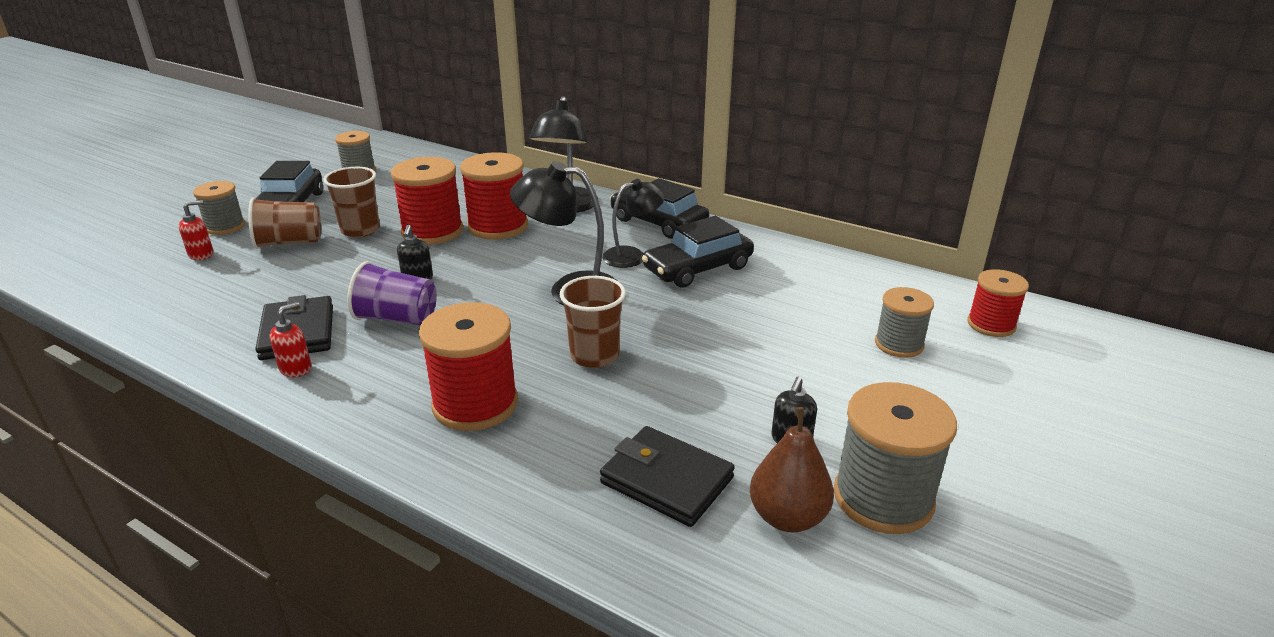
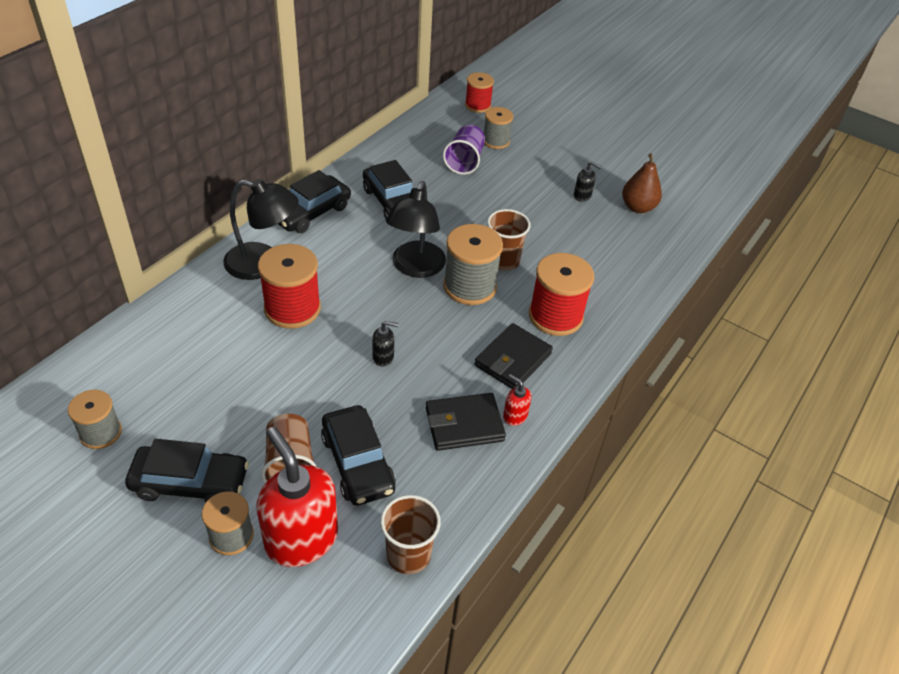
camera: 90 degrees left, 15 degrees up
(201, 254) = (301, 539): red soap dispenser -> red soap dispenser, size x2.35
(274, 274) = (358, 463): none -> black car
(360, 230) = (274, 409): brown cup -> brown cup (408, 555)
(397, 318) = (447, 364): purple cup -> purple cup (464, 161)
(432, 231) = (292, 353): red spool -> none
(632, 256) = (367, 232): black lamp -> none
(666, 480) = (617, 242): black wallet -> black wallet (513, 359)
(883, 498) = (622, 177): grey spool -> grey spool (470, 286)

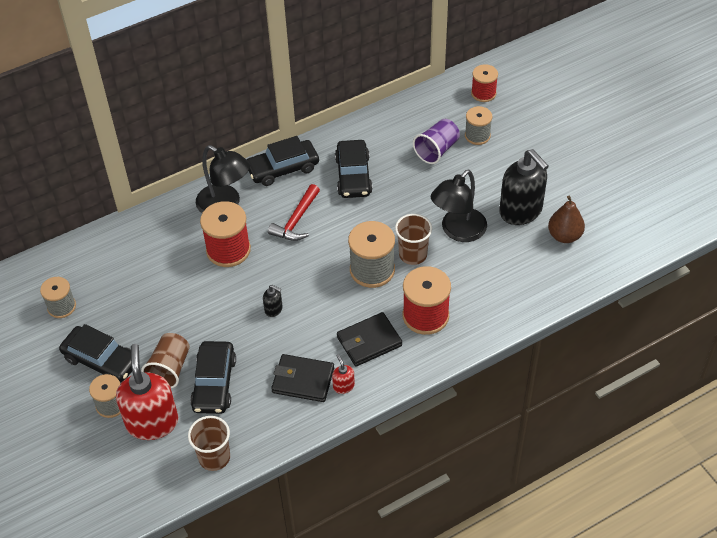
camera: 30 degrees right, 5 degrees up
(356, 259) = (296, 220): none -> red hammer
(415, 268) = (338, 241): black lamp -> black lamp (458, 231)
(582, 196) = (521, 211): black soap dispenser -> black soap dispenser, size x2.35

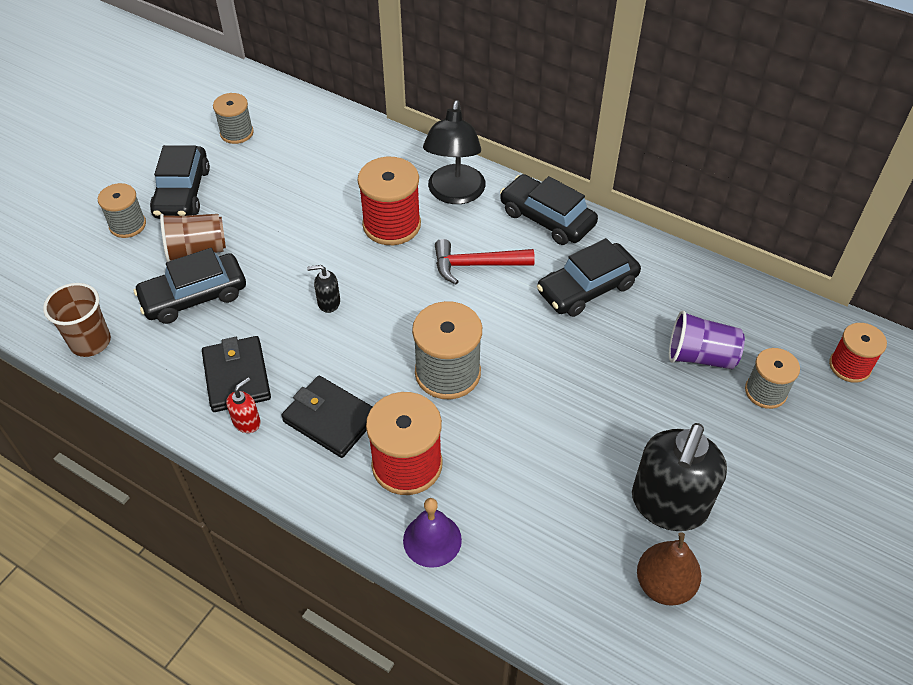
camera: 60 degrees right, 0 degrees up
(152, 422) = (118, 268): red soap dispenser -> none
(273, 309) = (328, 303): black soap dispenser -> black soap dispenser turned 90 degrees clockwise
(413, 254) = (501, 406): brown cup -> none
(458, 231) = (576, 441): black lamp -> none
(482, 323) = (432, 540): none -> purple bell

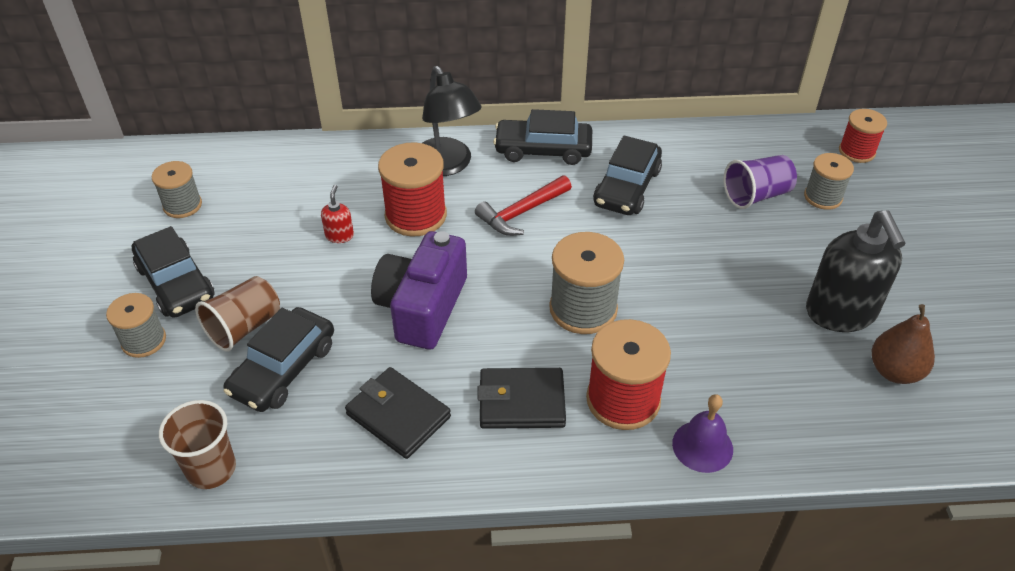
camera: 35 degrees left, 5 degrees down
(247, 422) = (447, 448): red soap dispenser -> red soap dispenser (339, 235)
(328, 303) = (422, 307): black soap dispenser -> purple camera

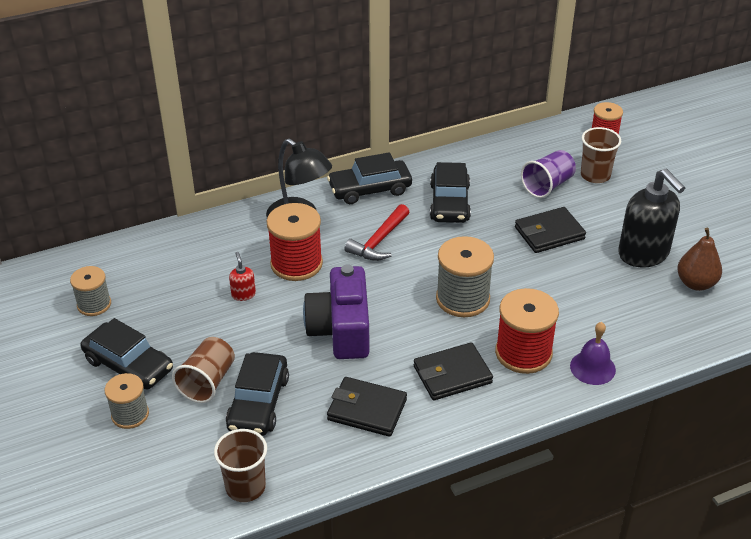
camera: 20 degrees left, 5 degrees down
(730, 255) = (549, 233): none -> black wallet
(823, 197) = (595, 175): grey spool -> brown cup

